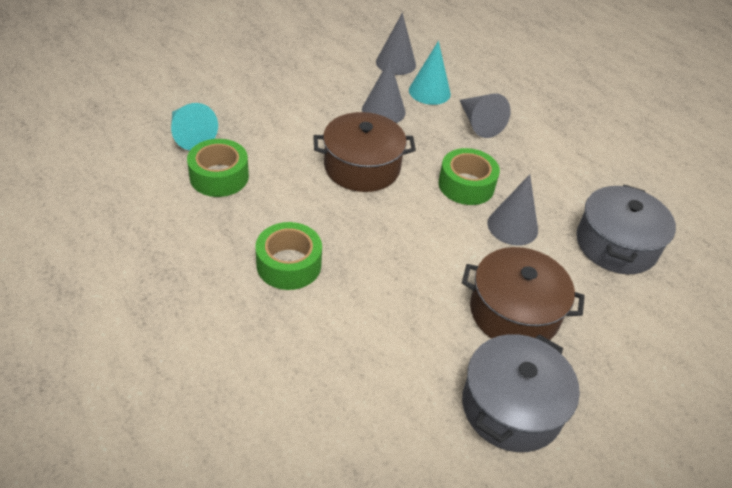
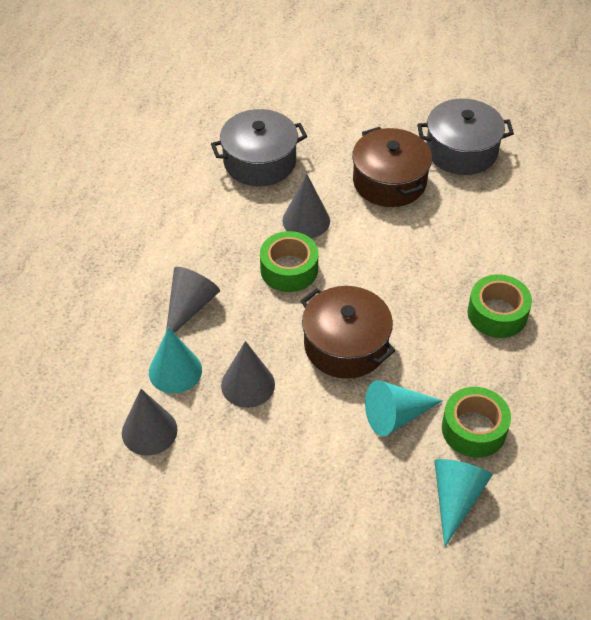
camera: 125 degrees left, 5 degrees up
(278, 151) = (396, 416): none -> turquoise cone

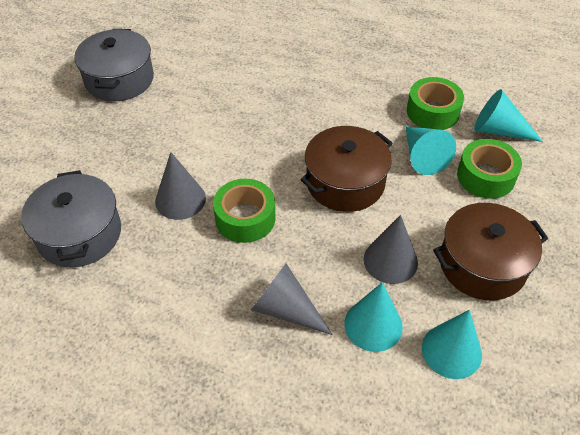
camera: 85 degrees left, 0 degrees up
(149, 431) = (451, 351): grey cone -> turquoise cone
(389, 181) = (144, 132): brown pot -> brown pot (482, 264)
(497, 314) = (316, 83): green tape -> green tape (485, 176)

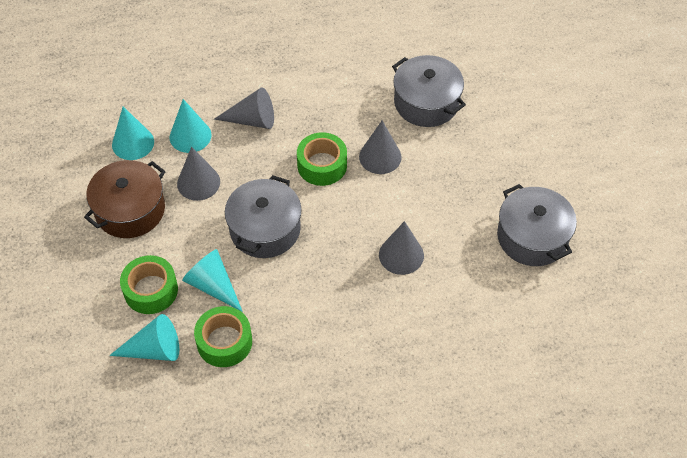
camera: 150 degrees right, 5 degrees up
(237, 111) = (401, 255): none -> grey cone
(345, 182) = (265, 229): brown pot -> grey pot

